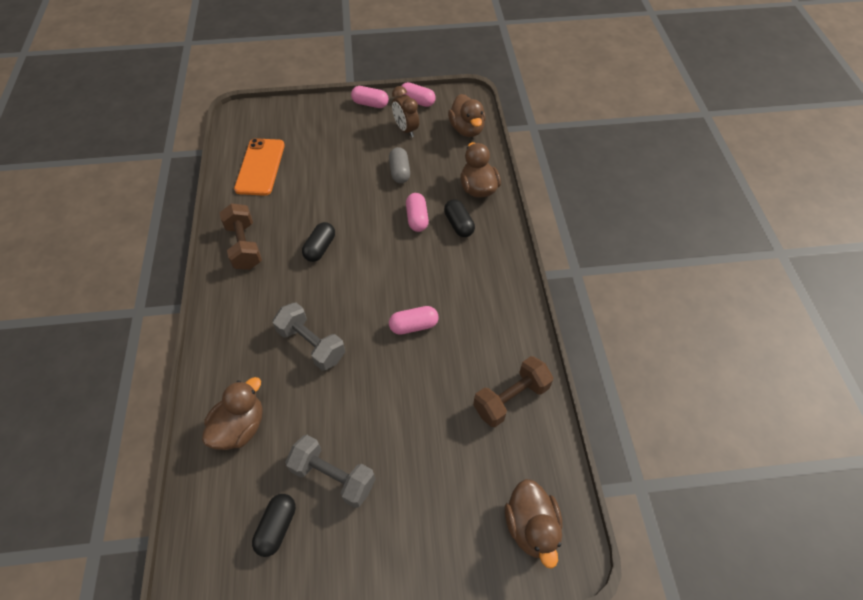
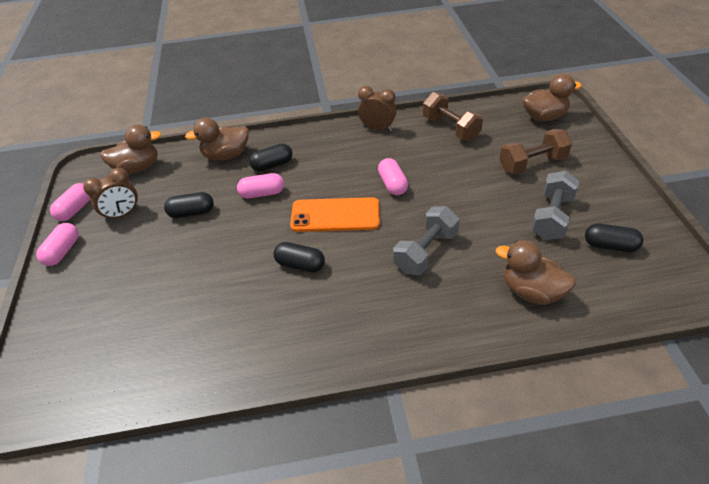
camera: 90 degrees left, 10 degrees down
(244, 246) = (296, 339): brown dumbbell -> brown dumbbell (532, 164)
(260, 167) = (153, 352): orange phone -> orange phone (335, 215)
(399, 172) = (192, 213): grey capsule -> black capsule
(515, 319) = (377, 128): none -> brown clock

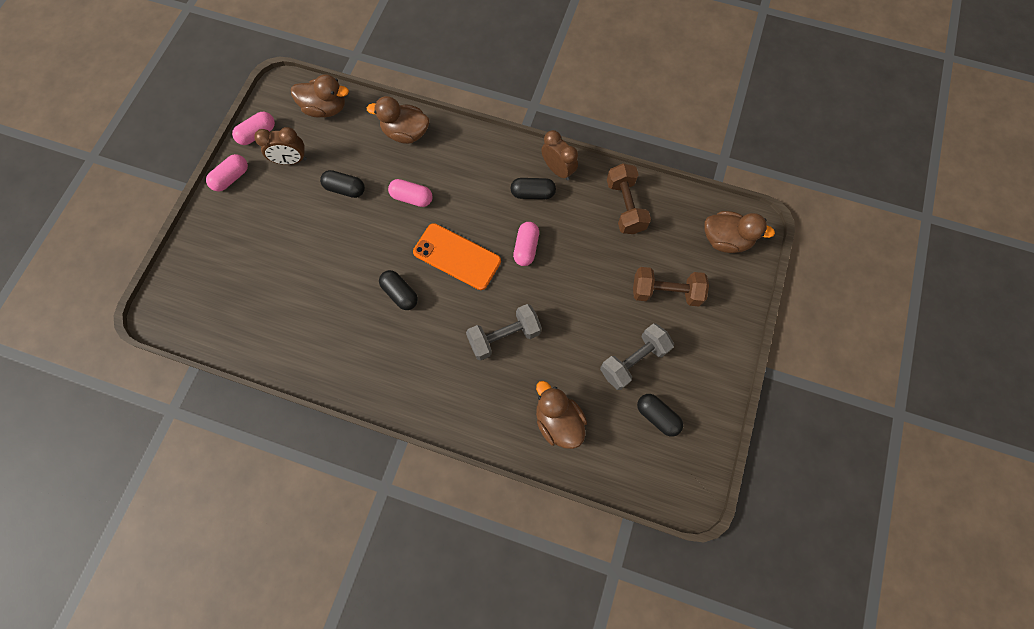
camera: 25 degrees right, 25 degrees up
(272, 165) = (438, 167): black capsule -> black capsule (533, 193)

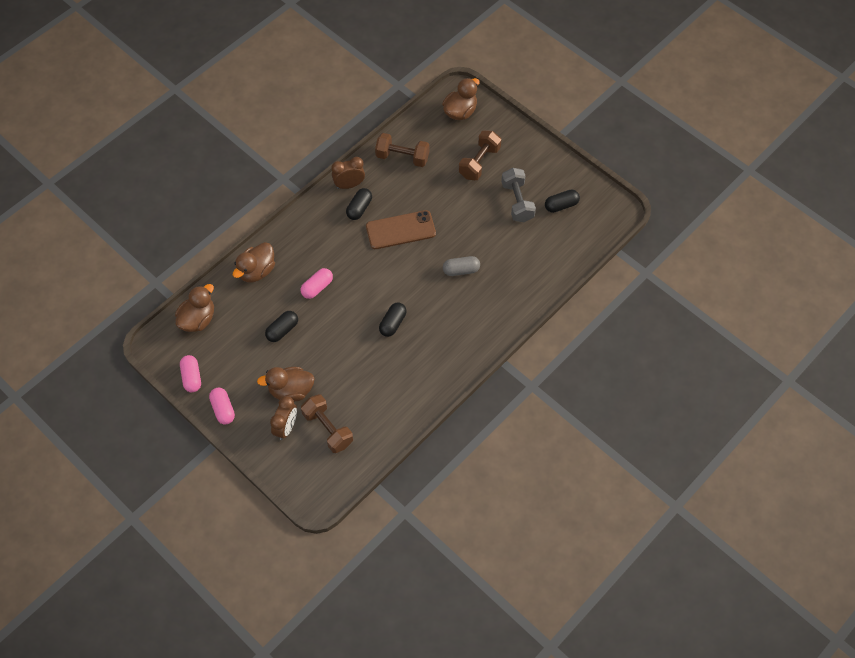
camera: 65 degrees left, 10 degrees down
(243, 286) = (328, 429): none -> brown dumbbell
(291, 160) = (233, 360): brown clock -> brown clock (286, 427)
(400, 293) = (393, 323): black capsule -> black capsule turned 45 degrees counterclockwise
(457, 256) = (383, 276): orange phone -> none
(504, 337) = (461, 270): grey dumbbell -> grey capsule
(526, 248) = (400, 230): pink capsule -> brown phone
(558, 421) = (537, 262): brown duck -> brown duck (291, 390)

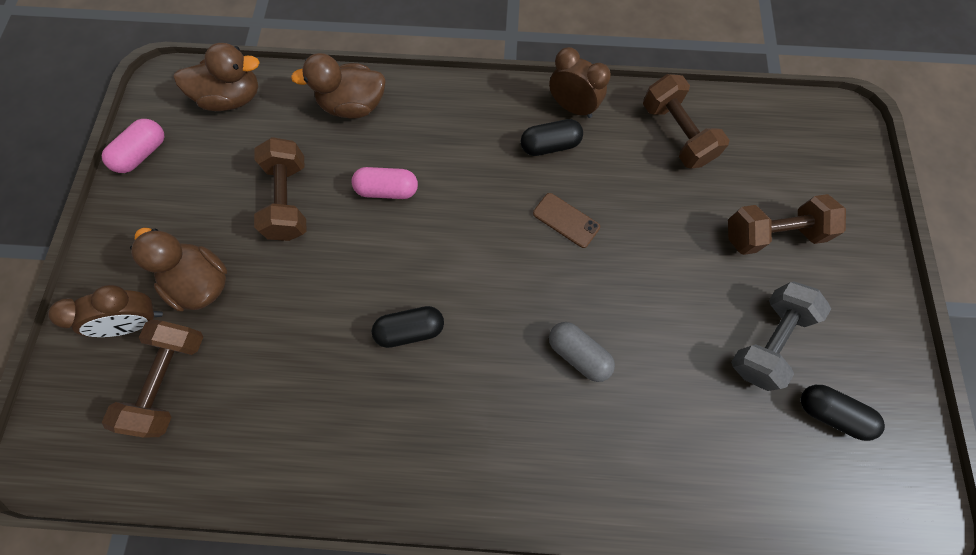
camera: 50 degrees right, 10 degrees up
(223, 409) = (118, 224): pink capsule -> none
(282, 330) = (289, 200): black capsule -> brown dumbbell
(400, 230) = (566, 220): brown phone -> brown phone, size x0.55
(460, 112) = (818, 146): brown duck -> none

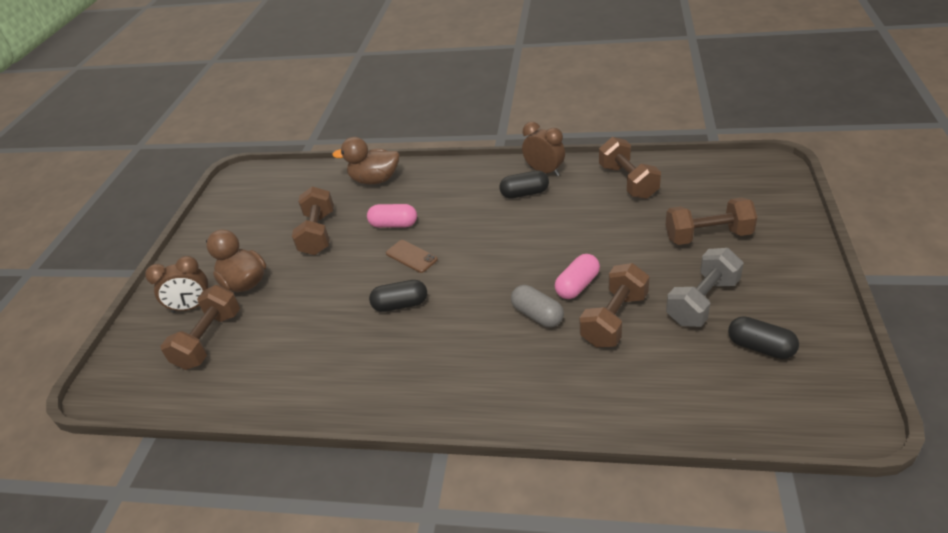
camera: 10 degrees right, 30 degrees down
(143, 153) = (216, 213): pink capsule -> pink capsule (577, 285)
(233, 98) = (287, 181): brown duck -> none
(566, 220) = (534, 235): brown phone -> brown phone (411, 256)
(667, 364) = (614, 319): none -> brown dumbbell

